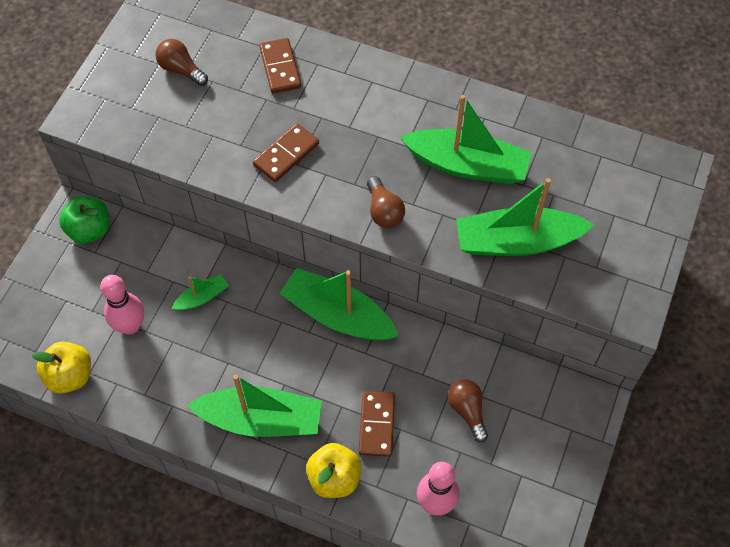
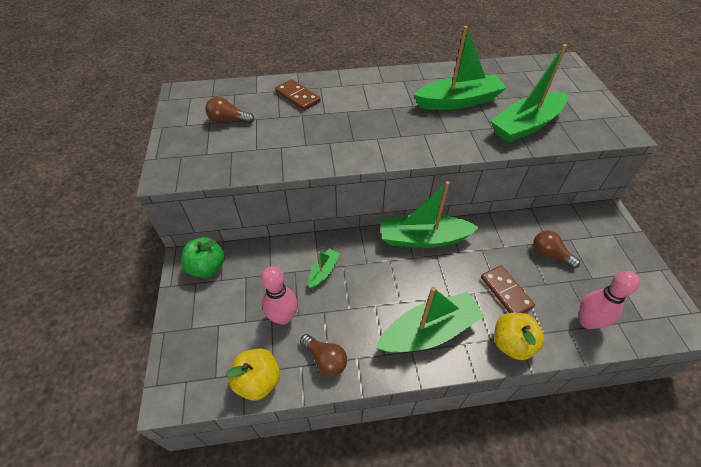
camera: 30 degrees left, 10 degrees down
(286, 155) = (341, 138): brown domino -> none
(384, 211) = (433, 142): brown light bulb -> brown light bulb (325, 359)

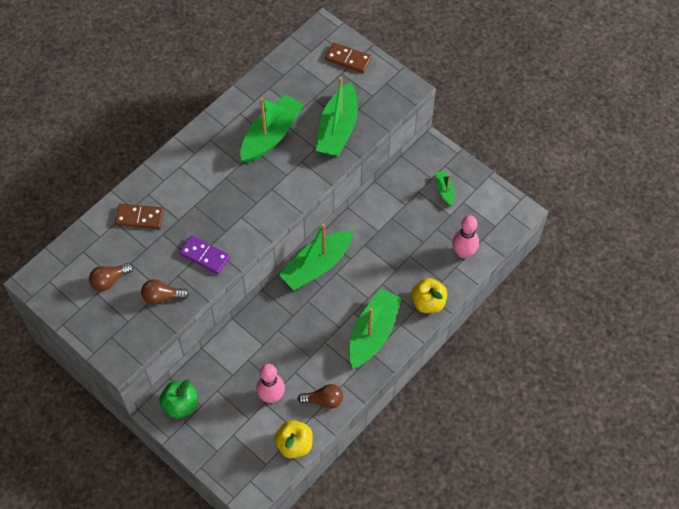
camera: 40 degrees left, 10 degrees up
(317, 147) = (204, 256): none -> purple domino
(323, 271) = (268, 344): green boat -> green boat (445, 190)
(506, 292) = (402, 268): brown domino -> brown domino (348, 59)
(549, 254) = (412, 215): brown light bulb -> brown light bulb (162, 297)

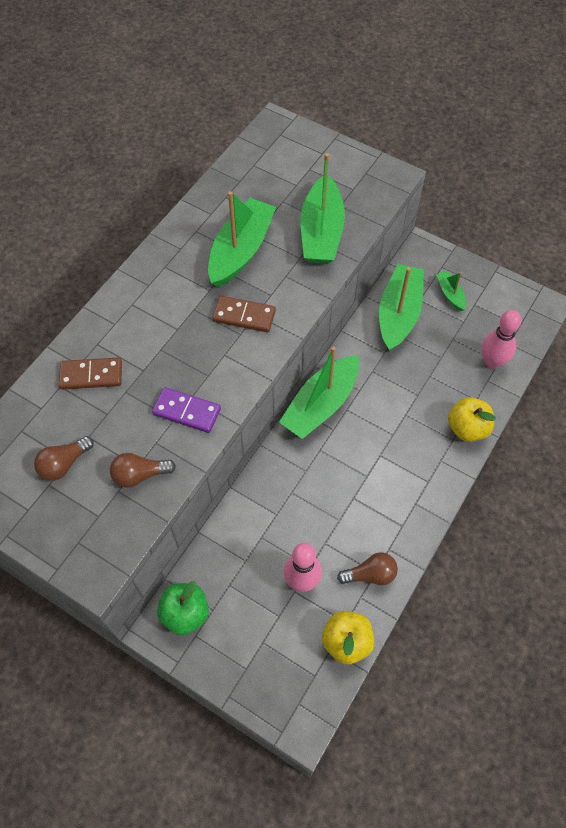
camera: 10 degrees left, 0 degrees up
(348, 59) = (313, 153): brown domino -> brown domino (244, 316)
(373, 333) = (410, 477): green boat -> green boat (398, 314)

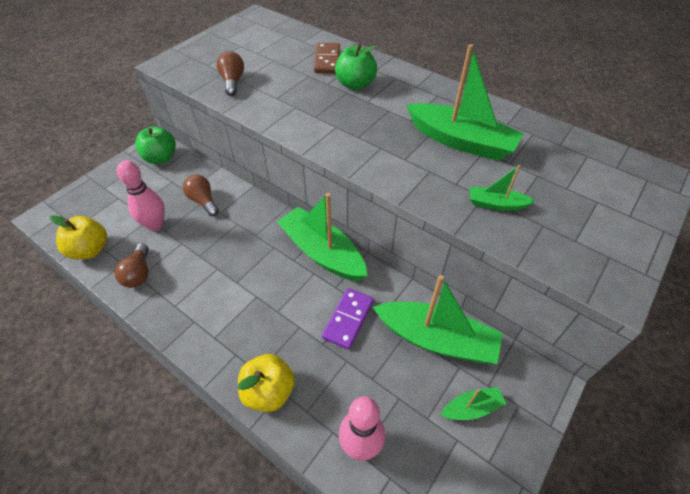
camera: 95 degrees right, 10 degrees down
(64, 464) = (254, 51): brown light bulb -> brown light bulb (203, 201)
(145, 342) = (355, 84): none -> green apple
(186, 412) = (282, 104): purple domino -> purple domino (348, 319)
(244, 316) = (378, 140): brown domino -> none
(321, 232) = (496, 204): green boat -> green boat, size x0.48

